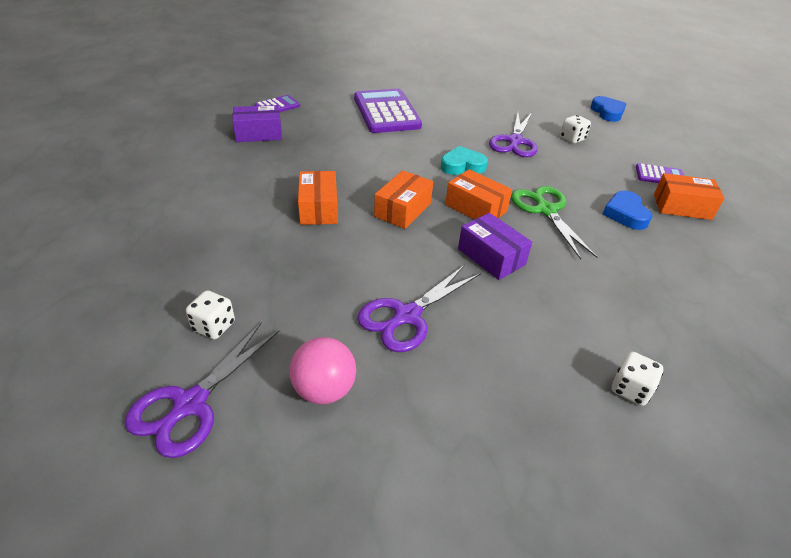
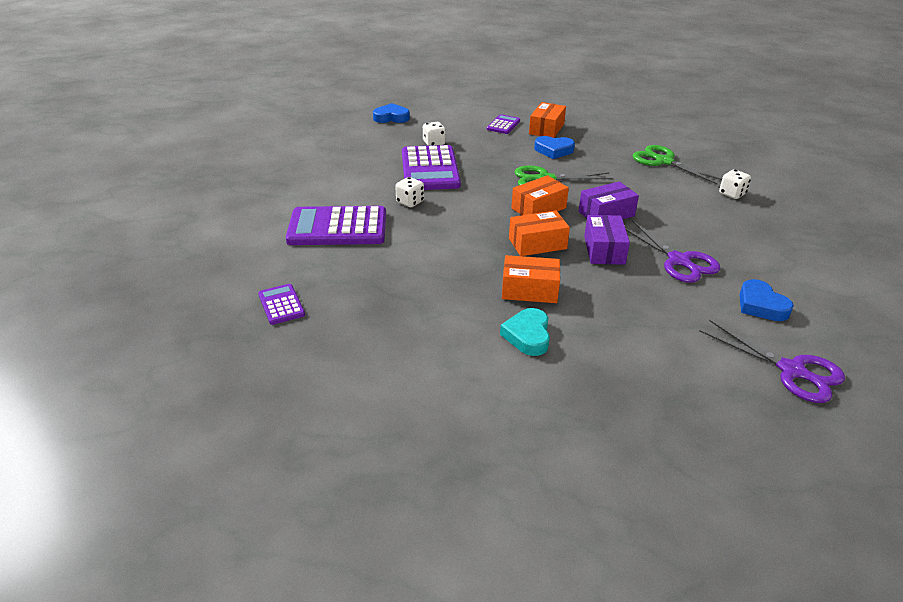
camera: 75 degrees left, 5 degrees down
(214, 326) = (705, 359): white dice -> white dice (410, 202)
(259, 134) = (355, 323): purple box -> purple box (604, 250)
(324, 390) = (761, 305): pink ball -> blue heart
(402, 210) = (537, 244): orange box -> orange box turned 60 degrees counterclockwise
(462, 166) = (467, 202): turquoise heart -> turquoise heart (528, 336)
(514, 141) = (430, 169): purple scissors -> purple calculator
(681, 314) = (664, 161): none -> green scissors

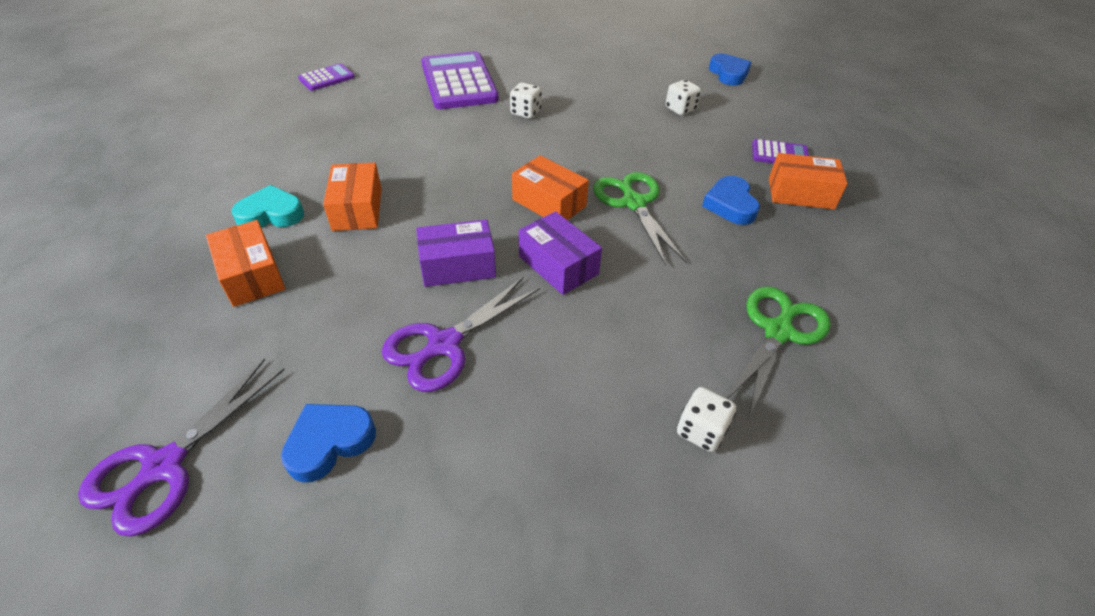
camera: 75 degrees right, 10 degrees up
(430, 169) = (609, 115): purple calculator -> none
(537, 244) = (459, 208): orange box -> orange box (252, 275)

